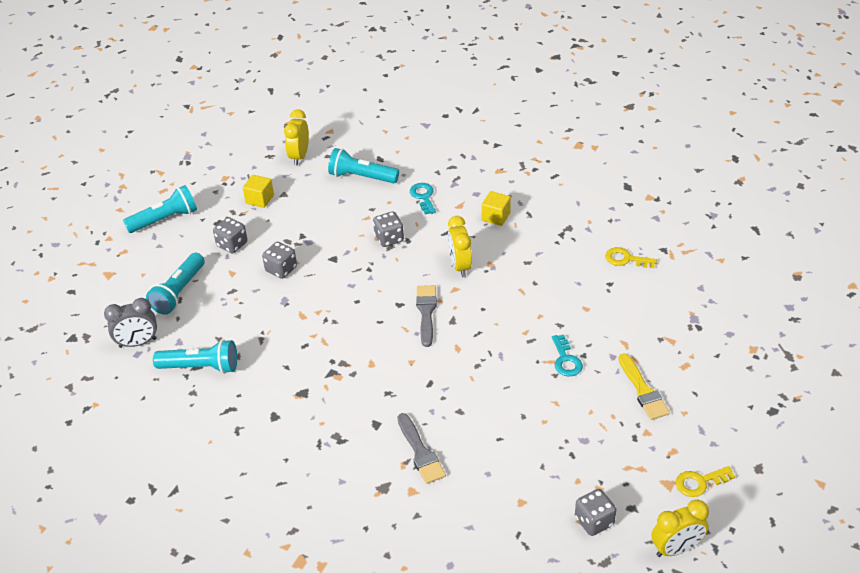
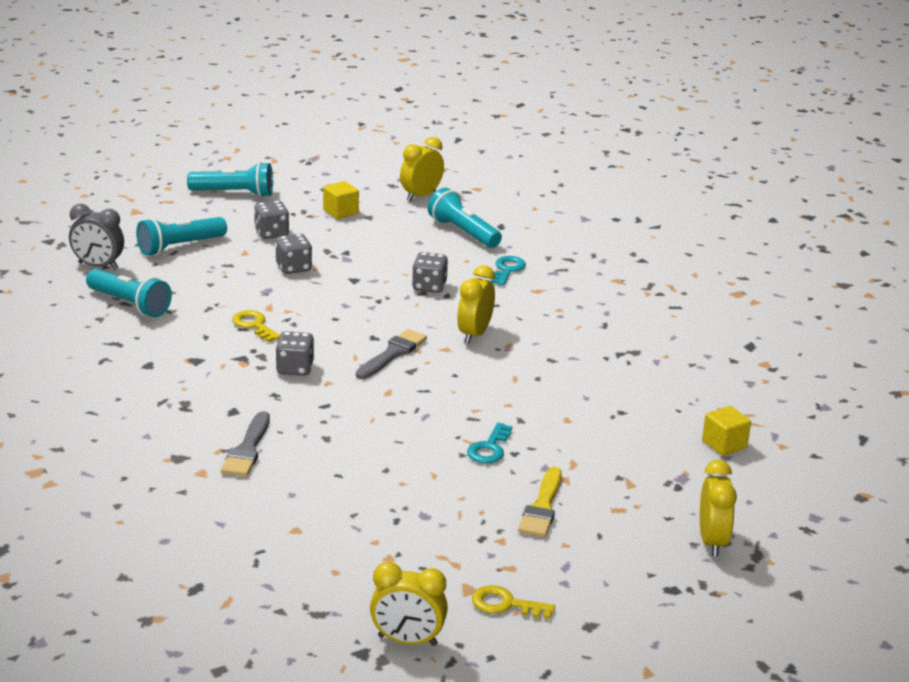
camera: 30 degrees right, 15 degrees down
(496, 217) = (564, 313): yellow cube -> yellow cube (724, 444)
(594, 521) = (349, 578): grey dice -> grey dice (295, 368)
(626, 259) = (667, 401): yellow key -> yellow key (254, 325)
(757, 360) = (712, 542): none -> yellow clock

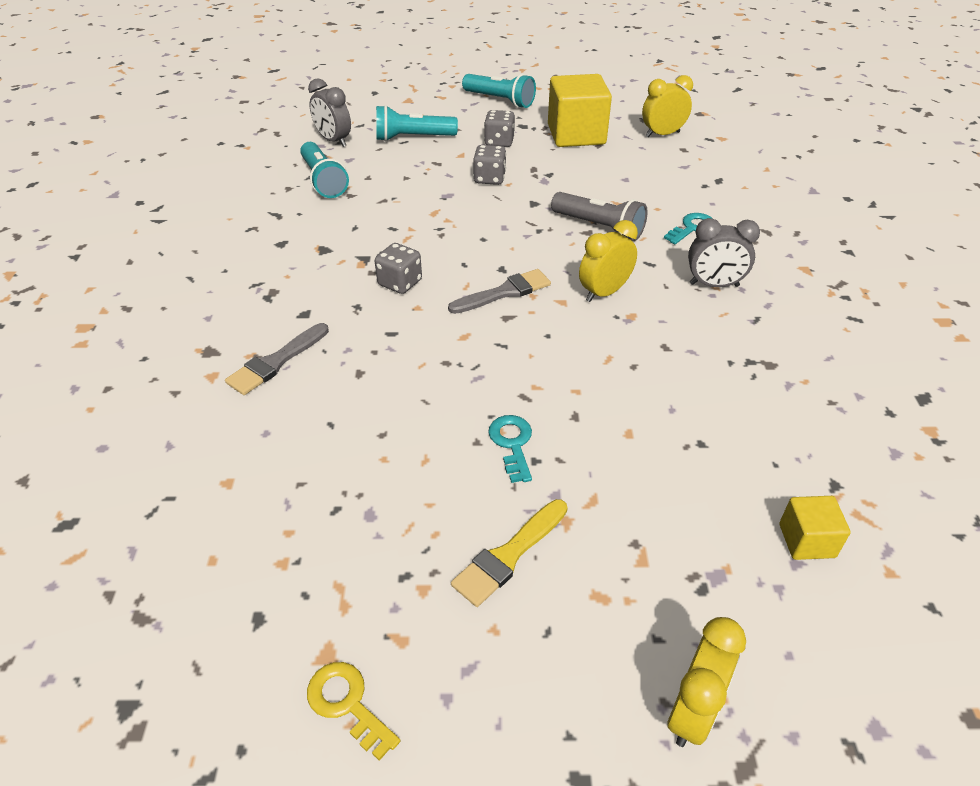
camera: 30 degrees right, 15 degrees up
(254, 325) = (405, 227): yellow key -> none
(340, 212) = (576, 135): yellow cube -> yellow cube, size x2.02
(407, 641) = (189, 712): yellow clock -> none
(429, 286) = (599, 227): grey dice -> grey flashlight
(463, 232) = (676, 179): turquoise flashlight -> none
(489, 448) = (512, 444): turquoise key -> turquoise key turned 120 degrees clockwise
(556, 308) = (714, 285): none -> grey clock

